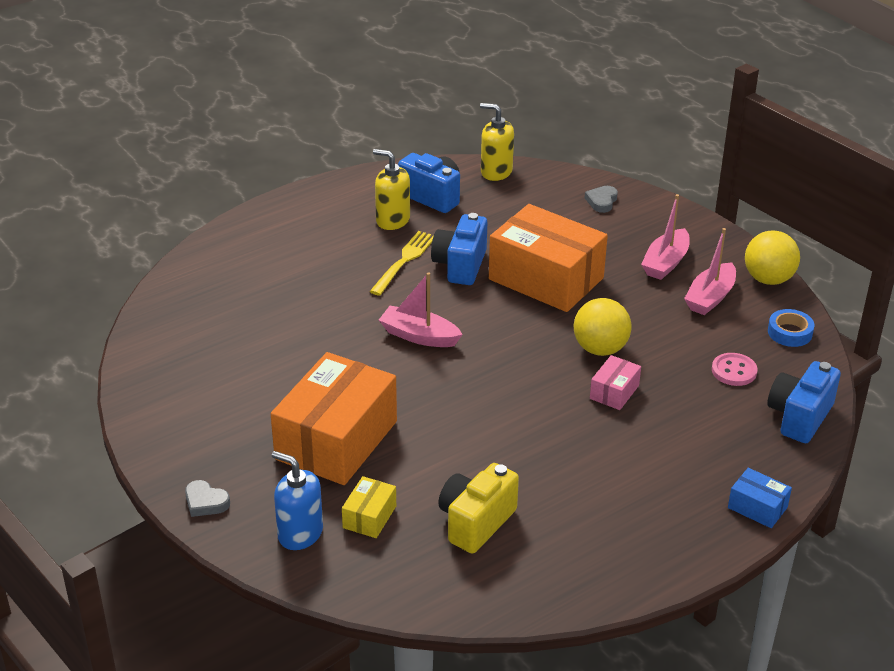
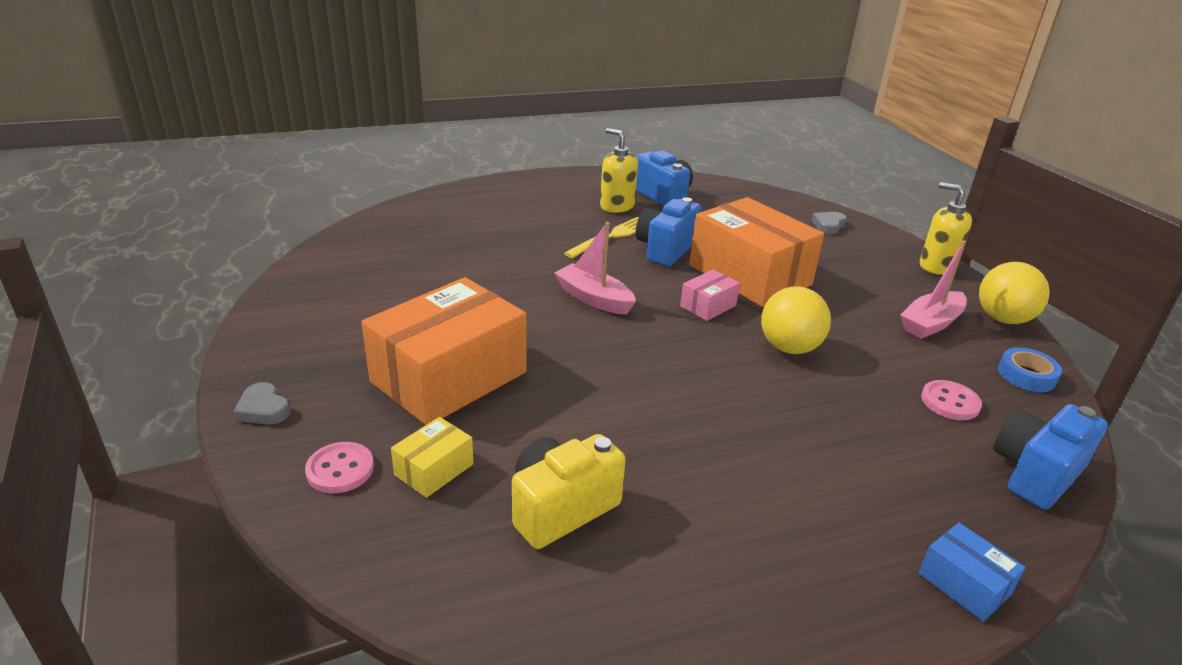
camera: 15 degrees right, 5 degrees down
(300, 534) = (340, 469): blue soap dispenser -> pink button
(496, 172) = (731, 189): yellow soap dispenser -> yellow soap dispenser (936, 266)
(614, 392) = (793, 394): pink box -> pink box (708, 306)
(665, 263) = (885, 284): pink boat -> none

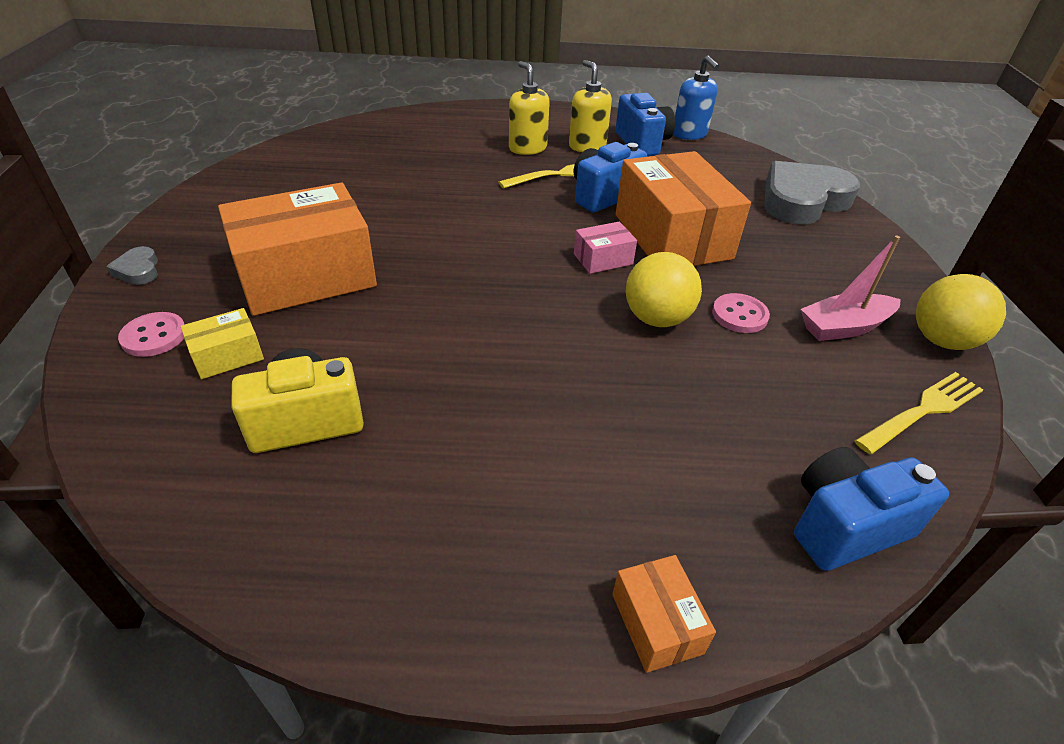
camera: 20 degrees right, 10 degrees up
(594, 299) = (494, 230): pink boat -> none
(697, 182) = (689, 134): none -> blue soap dispenser
(828, 225) = (802, 200): grey heart -> grey heart, size x2.40
(936, 266) = (901, 266): yellow soap dispenser -> yellow soap dispenser (527, 148)
(950, 402) = (799, 418): pink button -> pink button (739, 315)
(964, 584) = (657, 623): blue box -> orange box
(1026, 375) = (922, 411): blue tape -> yellow fork

